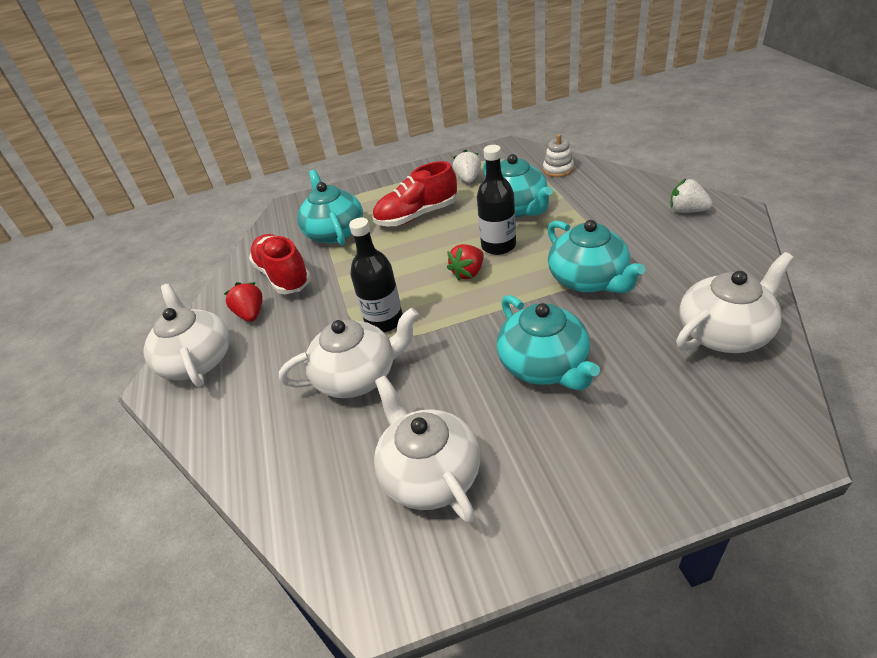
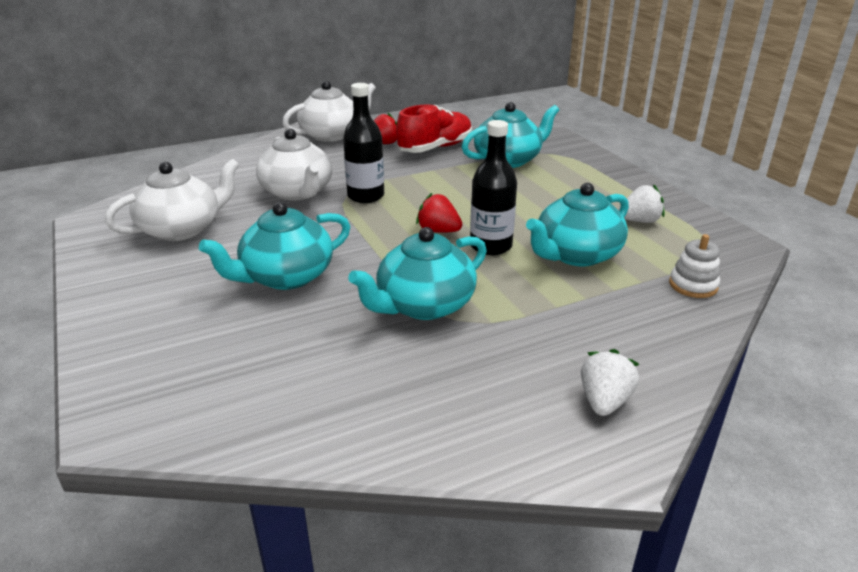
camera: 75 degrees right, 10 degrees down
(417, 215) = (546, 196): red shoe -> none
(724, 332) = (309, 402): white teapot -> none

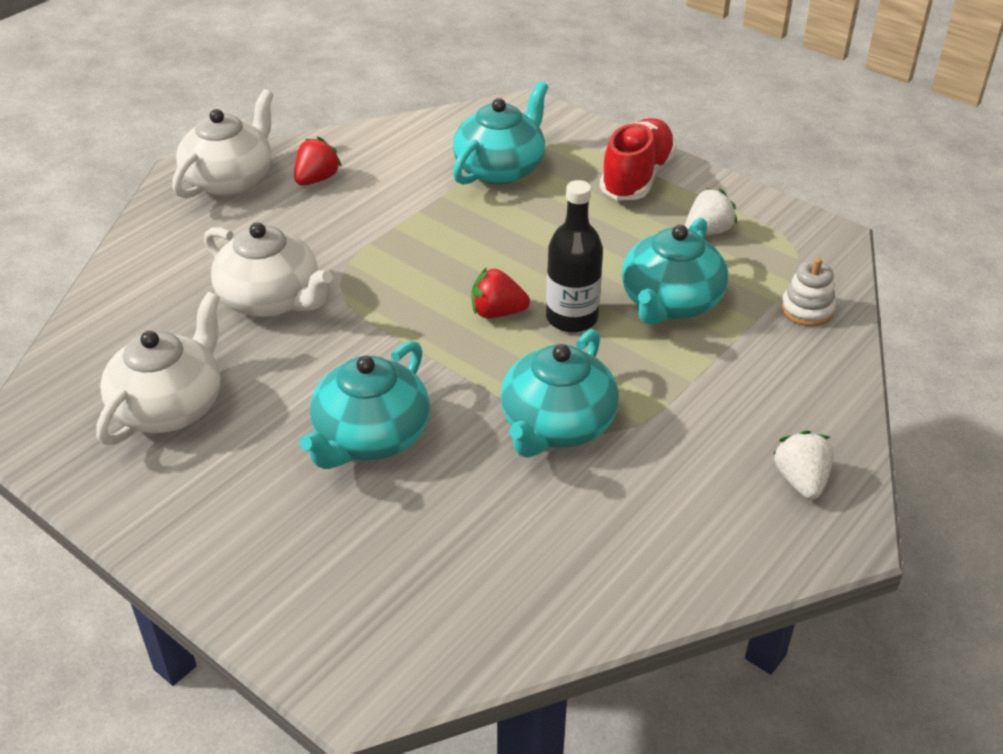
camera: 25 degrees left, 10 degrees up
(365, 196) = (366, 281): black bottle -> none
(435, 148) = (393, 170): red shoe -> red shoe (636, 177)

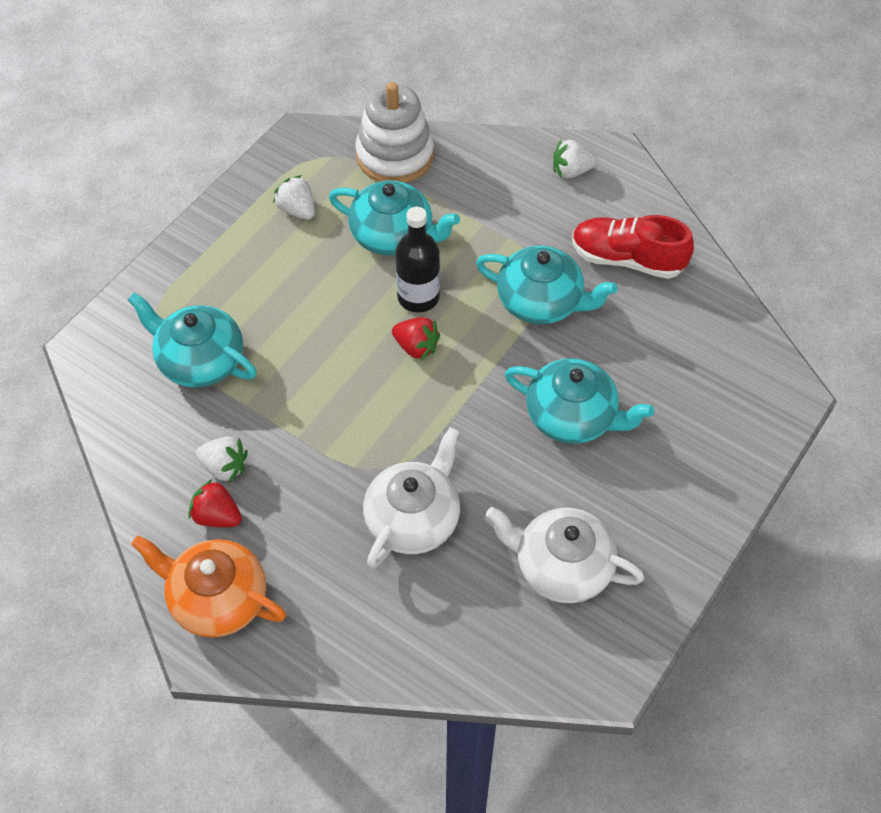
camera: 95 degrees left, 15 degrees up
(230, 180) = (217, 599): white teapot -> orange teapot
(370, 183) = (224, 467): none -> white strawberry
(497, 312) = (416, 347): red strawberry -> red strawberry turned 60 degrees counterclockwise
(636, 177) = (215, 257): red shoe -> red shoe (627, 259)
(807, 310) = (395, 156): white stacking toy -> white stacking toy, size x1.97

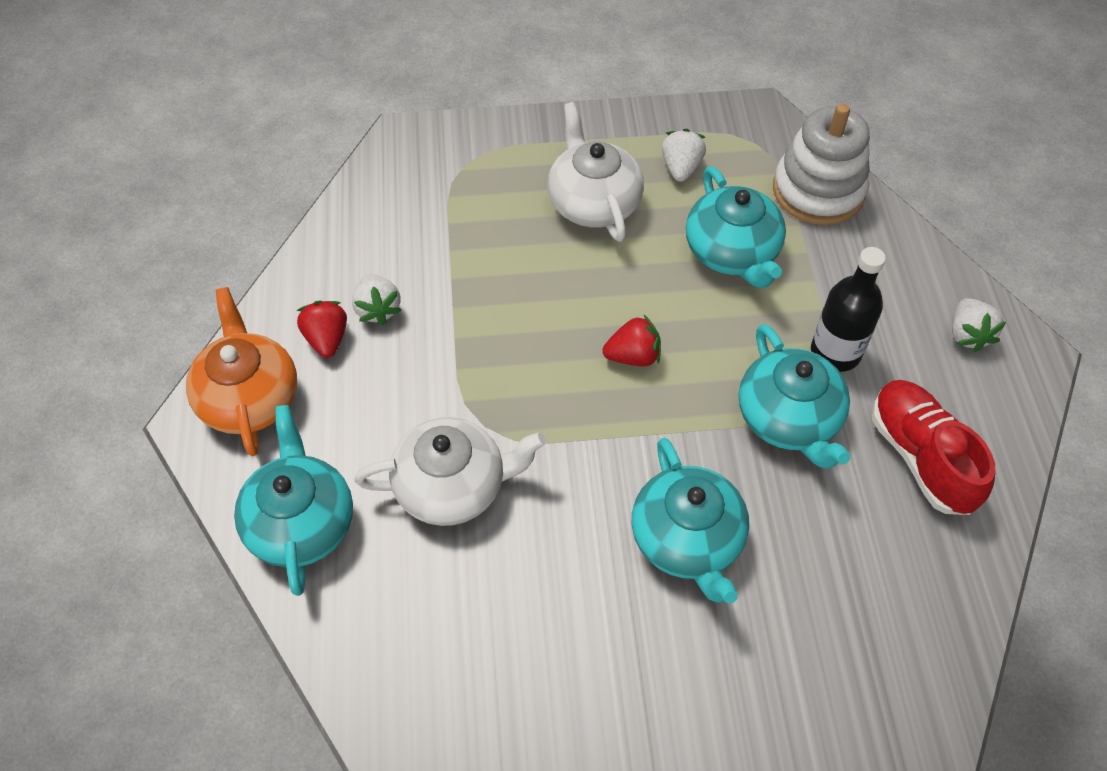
camera: 50 degrees right, 0 degrees up
(200, 360) = (463, 216): turquoise teapot -> turquoise teapot (301, 522)
(416, 347) = (633, 356): red strawberry -> red strawberry turned 90 degrees counterclockwise
(418, 297) = (687, 319): black bottle -> black bottle (835, 352)
(561, 567) = (511, 651): white teapot -> white teapot (593, 202)
(571, 171) = (968, 335): white strawberry -> white strawberry turned 135 degrees counterclockwise

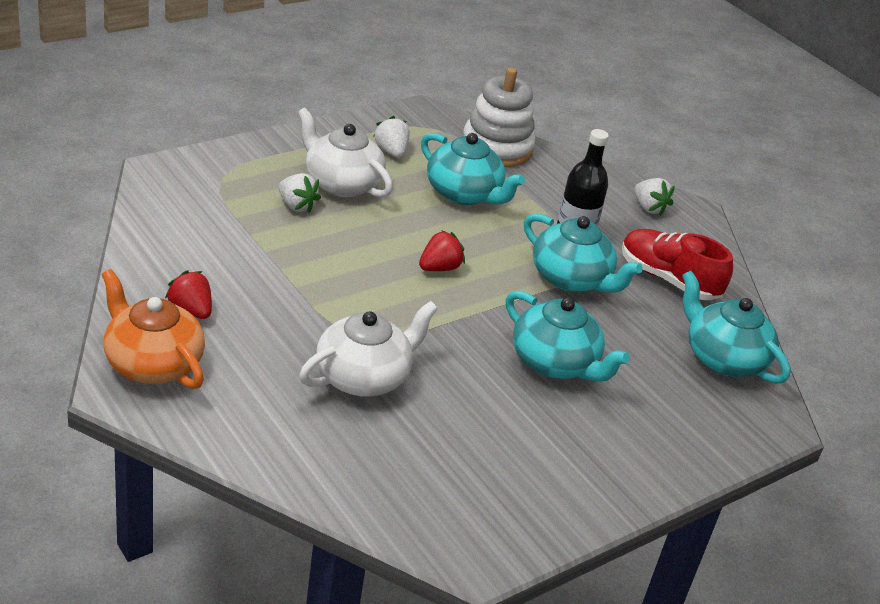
camera: 35 degrees left, 20 degrees down
(301, 522) = (259, 431): turquoise teapot -> turquoise teapot (723, 358)
(378, 309) = (219, 282): white strawberry -> white strawberry (296, 206)

